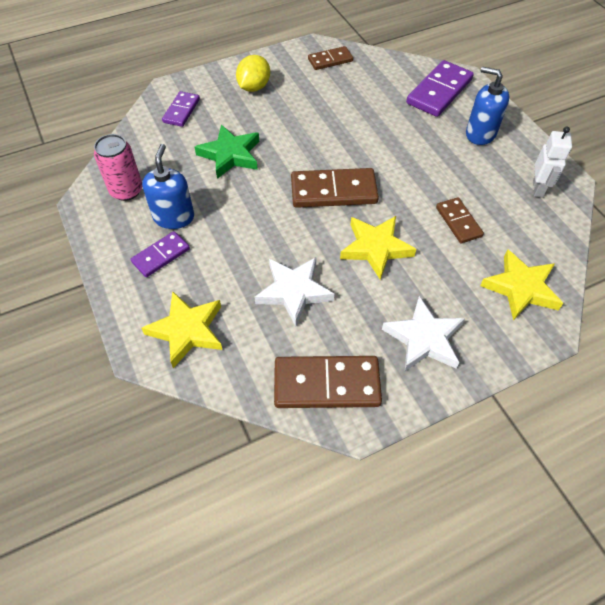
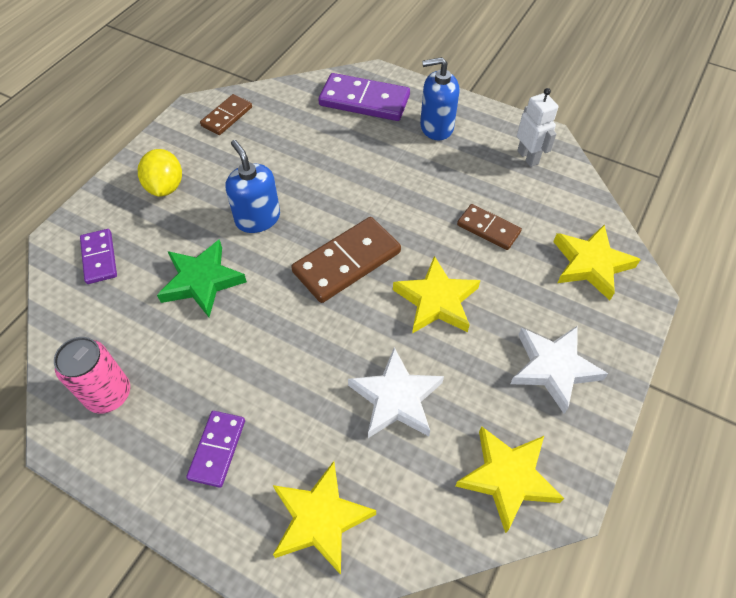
camera: 35 degrees left, 0 degrees up
(174, 217) = (195, 393): blue soap dispenser -> blue soap dispenser (257, 218)
(326, 384) = (507, 478): brown domino -> yellow star
(439, 91) = (364, 101): purple domino -> purple domino turned 75 degrees counterclockwise

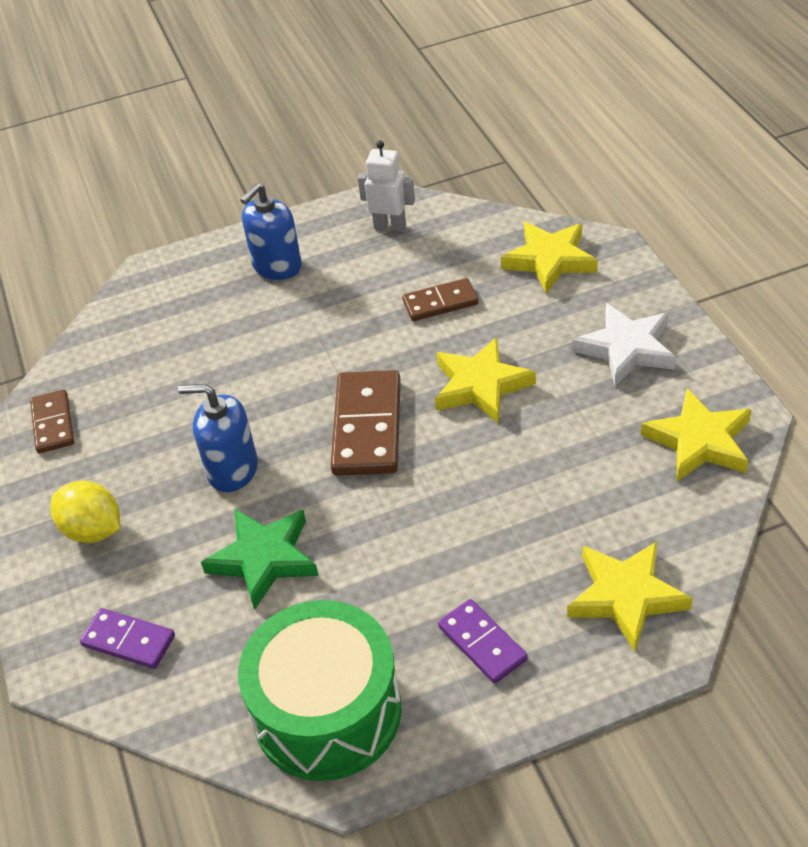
camera: 45 degrees left, 10 degrees down
(108, 394) = (327, 711): pink can -> green drum
(364, 101) = (174, 299): purple domino -> none
(396, 398) = (555, 474): white star -> none

